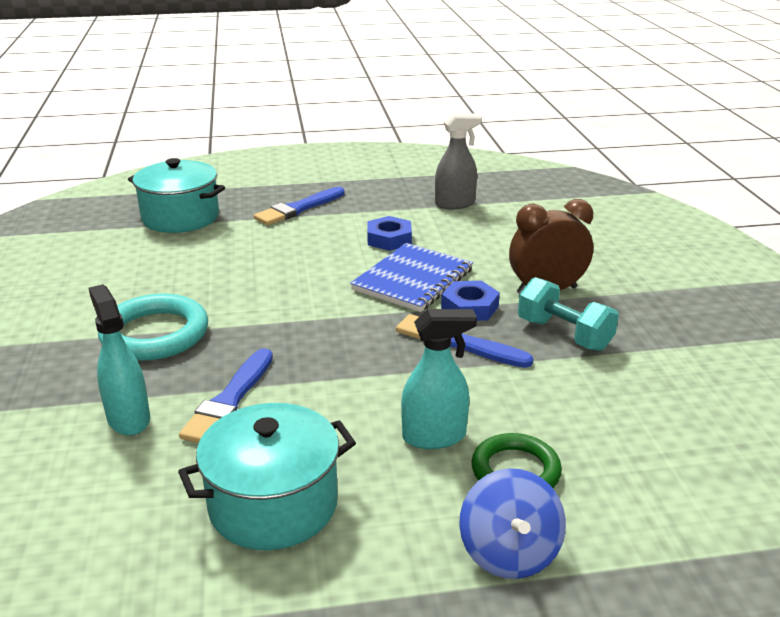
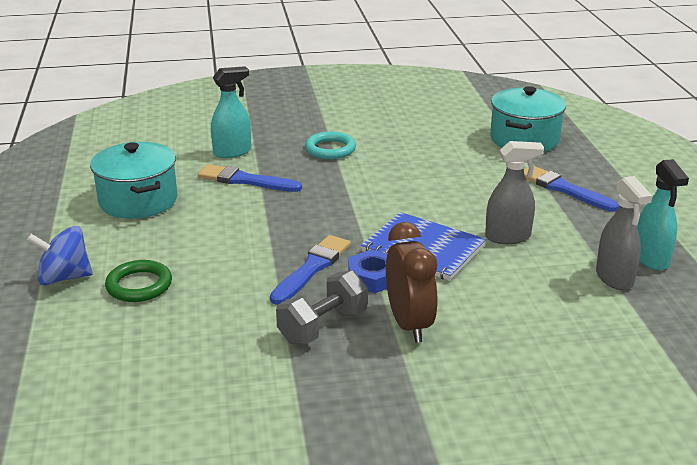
camera: 90 degrees right, 0 degrees up
(155, 334) = (330, 149): turquoise ring -> turquoise ring, size x0.67
(389, 239) = (508, 237): blue nut -> grey spray bottle
(434, 436) = (187, 254): turquoise spray bottle -> turquoise spray bottle (651, 259)
(564, 334) = (323, 326): turquoise dumbbell -> grey dumbbell

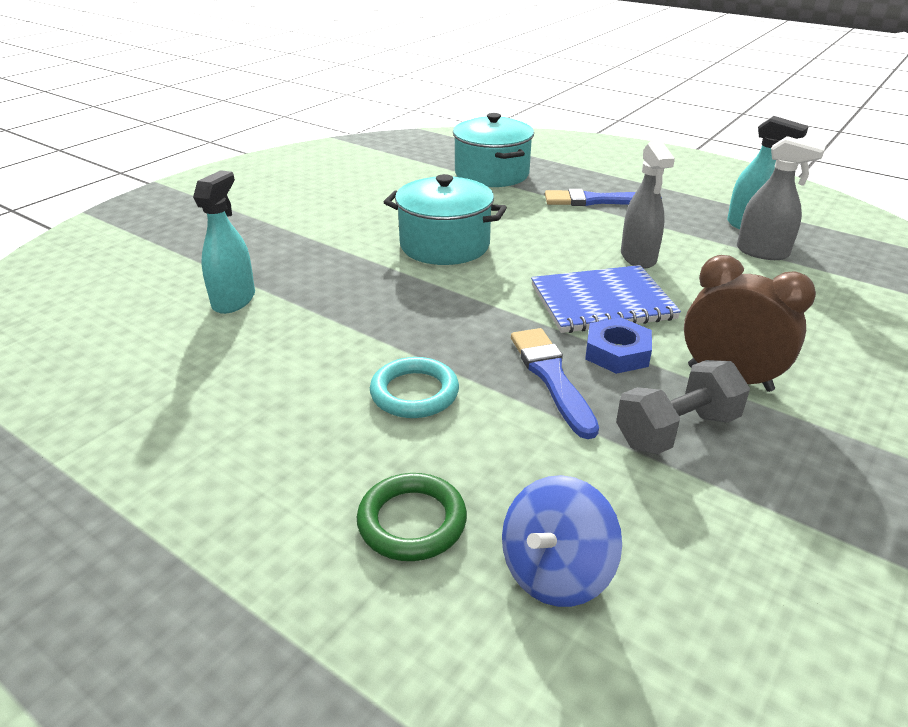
camera: 45 degrees left, 5 degrees up
(64, 277) = (289, 585): blue spinning top -> blue spinning top (555, 571)
(138, 200) = (211, 415): turquoise pot -> turquoise pot (444, 245)
(245, 180) = (307, 323): blue brush -> none
(323, 326) = (676, 430): grey dumbbell -> grey dumbbell turned 60 degrees clockwise
(330, 149) = (340, 251): turquoise ring -> turquoise ring (414, 393)
(508, 237) = (638, 257): grey spray bottle -> grey spray bottle turned 135 degrees clockwise

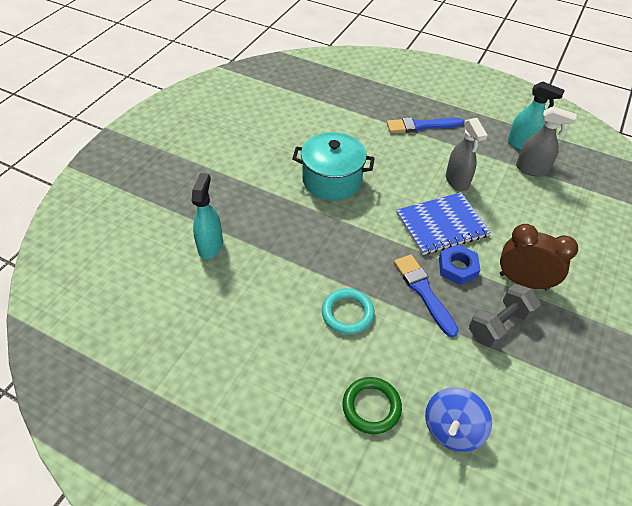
camera: 10 degrees left, 15 degrees up
(491, 174) = (345, 102): turquoise pot -> none

